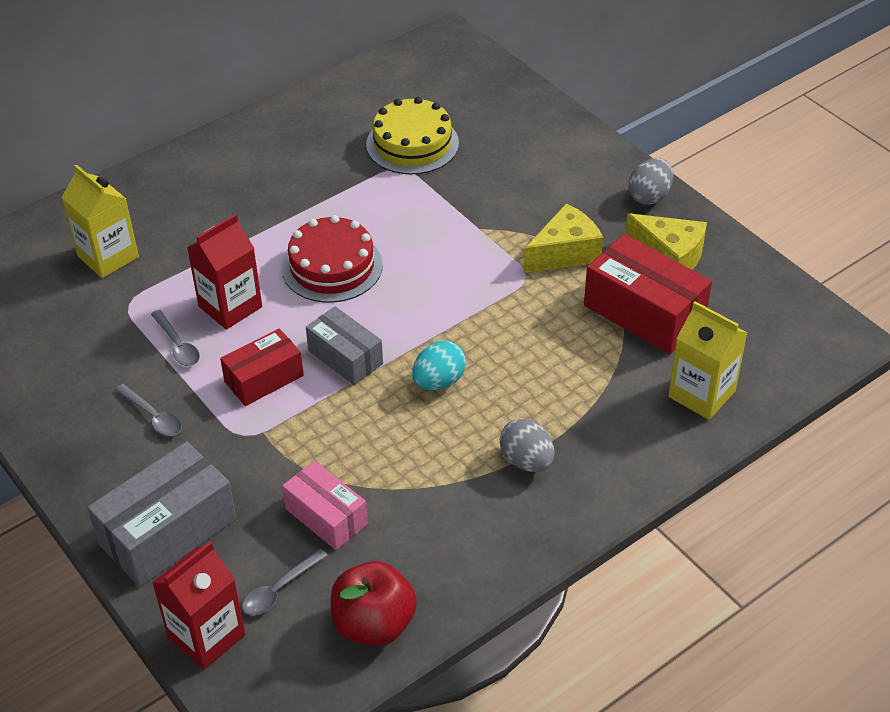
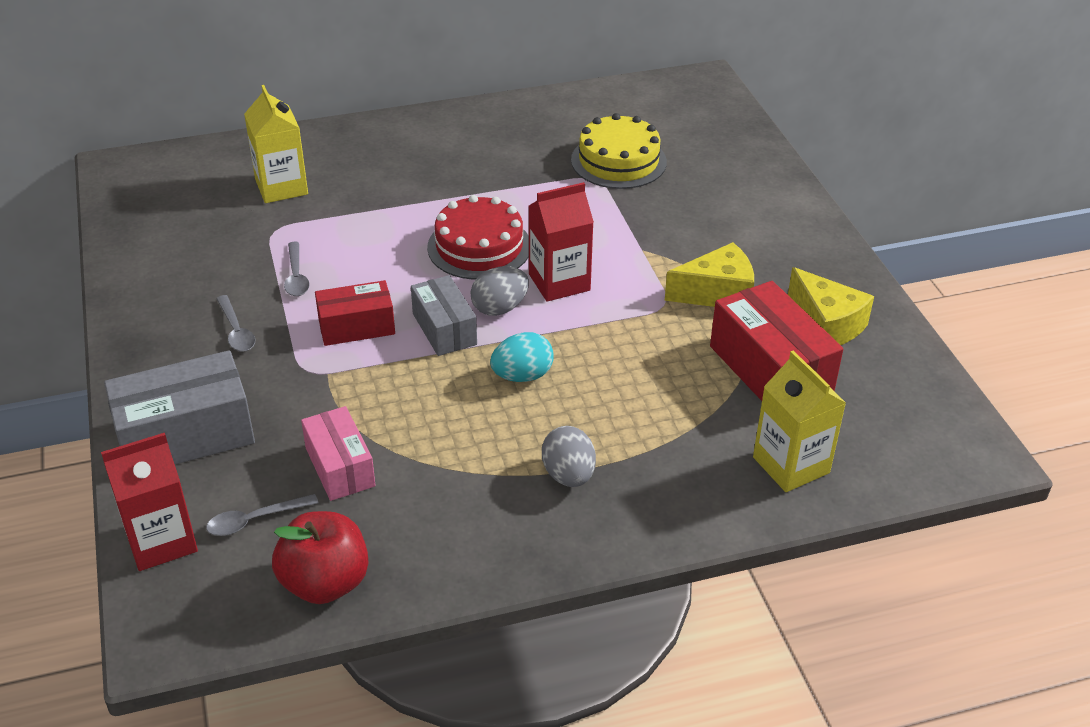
camera: 20 degrees right, 5 degrees down
(230, 306) = (364, 256): red carton -> red carton (559, 282)
(649, 196) = (834, 264): grey egg -> grey egg (500, 308)

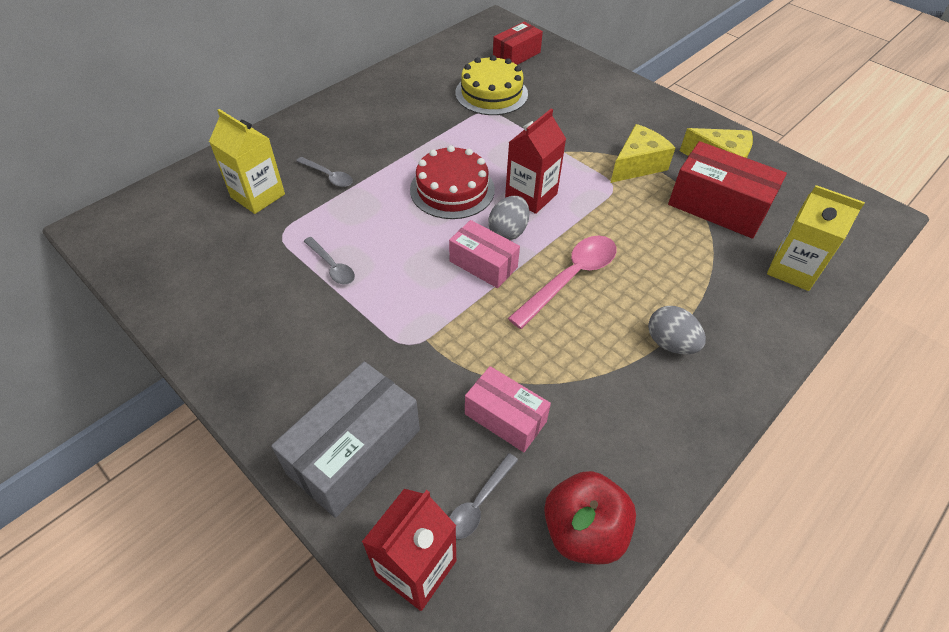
camera: 30 degrees left, 10 degrees up
(236, 331) = (320, 334): grey spoon -> grey spoon (328, 176)
(356, 327) = (416, 290): red box -> red box (516, 55)
(444, 329) = (483, 264): grey box -> pink box
(522, 376) = (570, 278): turquoise egg -> pink spoon

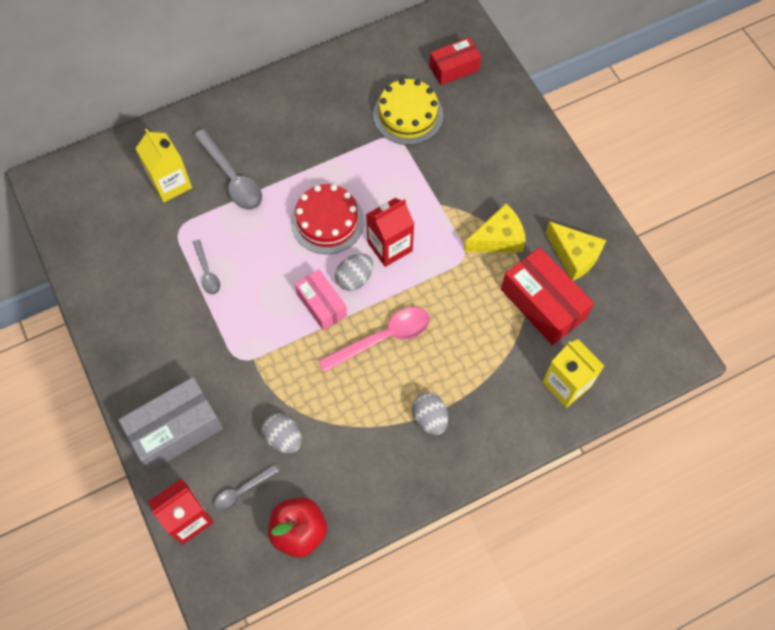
camera: 20 degrees right, 15 degrees up
(328, 176) = (232, 178): grey spoon -> grey spoon, size x1.79
(505, 418) = (283, 438): pink box -> grey egg

